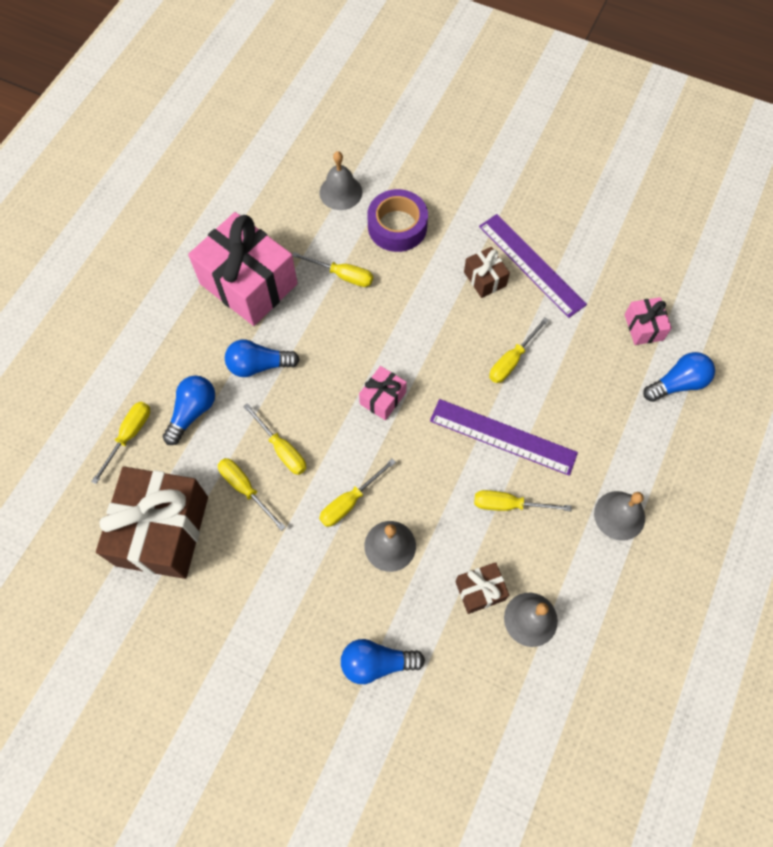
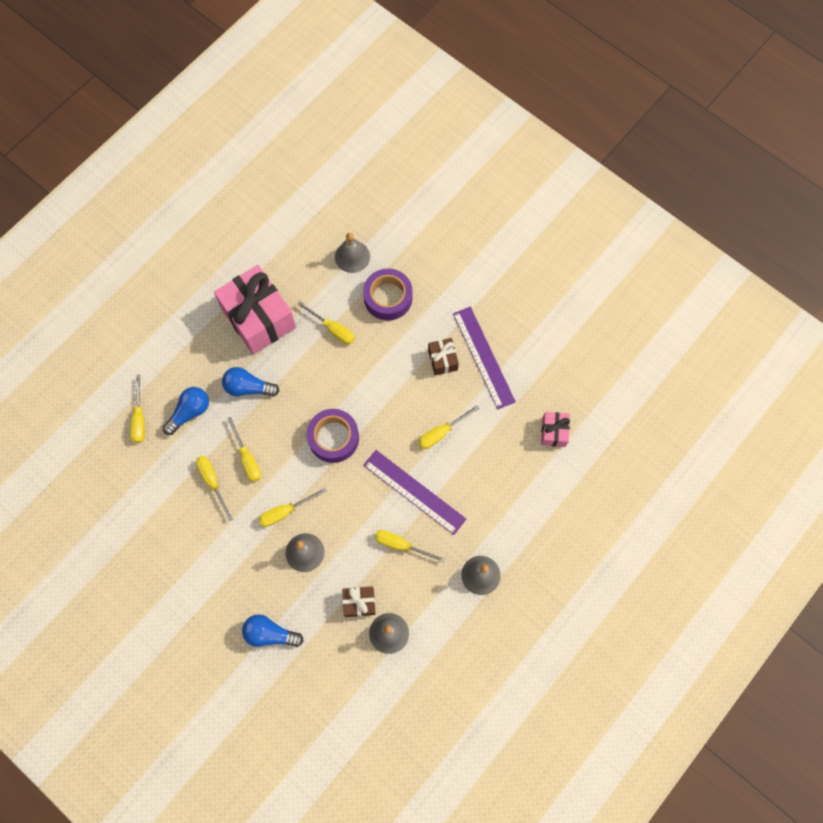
camera: 15 degrees right, 5 degrees up
(129, 436) = (139, 419): yellow screwdriver -> yellow screwdriver turned 135 degrees clockwise
(162, 531) = (145, 497): brown gift -> none
(383, 398) = (333, 438): pink gift -> purple tape
(677, 383) = (563, 485): blue light bulb -> none

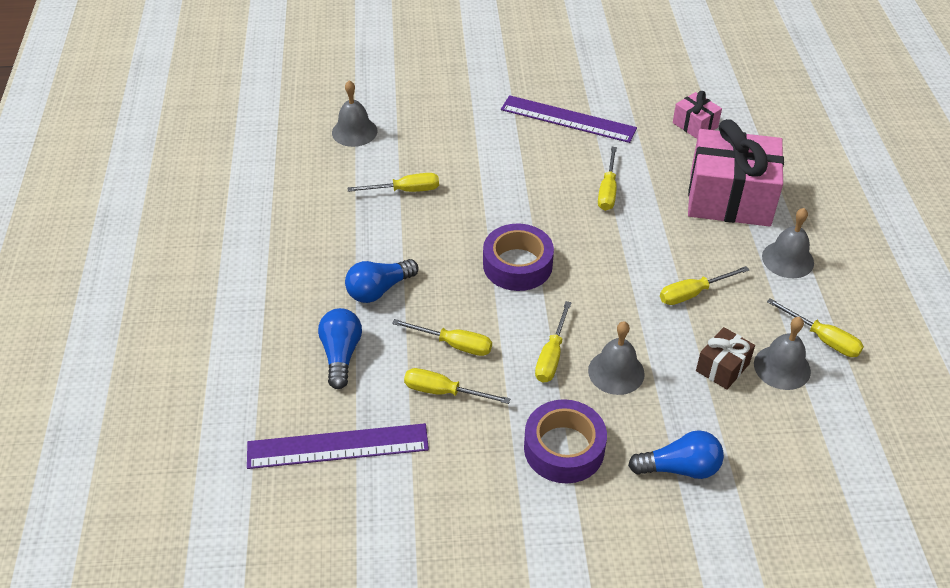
camera: 45 degrees left, 25 degrees down
(139, 419) = (289, 403): yellow screwdriver -> yellow screwdriver (823, 339)
(259, 318) = (319, 232): pink gift -> pink gift (729, 198)
(270, 633) = (680, 468): blue light bulb -> blue light bulb turned 150 degrees counterclockwise
(388, 298) = (427, 137): purple tape -> purple tape (564, 448)
(414, 492) = (646, 247): purple ruler -> purple ruler (337, 446)
(442, 360) = (536, 144): brown gift -> none

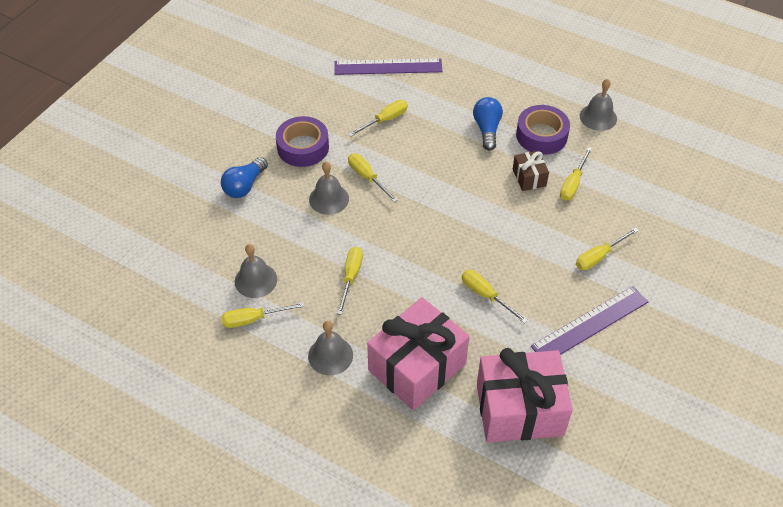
camera: 125 degrees right, 5 degrees up
(337, 446) = (388, 67): purple ruler -> purple ruler turned 60 degrees clockwise
(341, 354) = (449, 93): blue light bulb -> none
(354, 131) = (662, 187): grey bell -> grey bell (598, 117)
(454, 344) = (414, 140): yellow screwdriver -> yellow screwdriver (599, 256)
(517, 265) = (453, 203): purple tape -> purple tape (541, 135)
(695, 125) = (519, 409): pink gift -> pink gift, size x2.16
(722, 367) = (284, 250): brown gift -> brown gift (529, 177)

